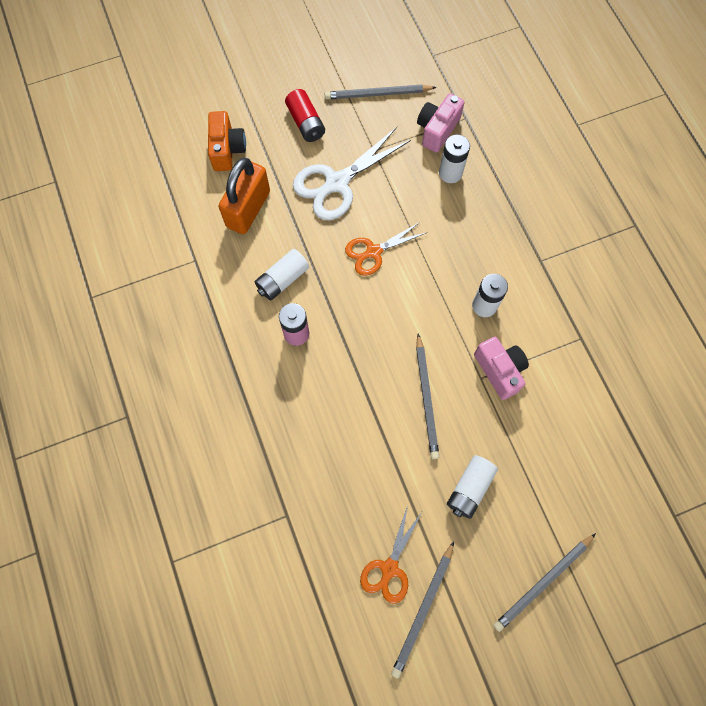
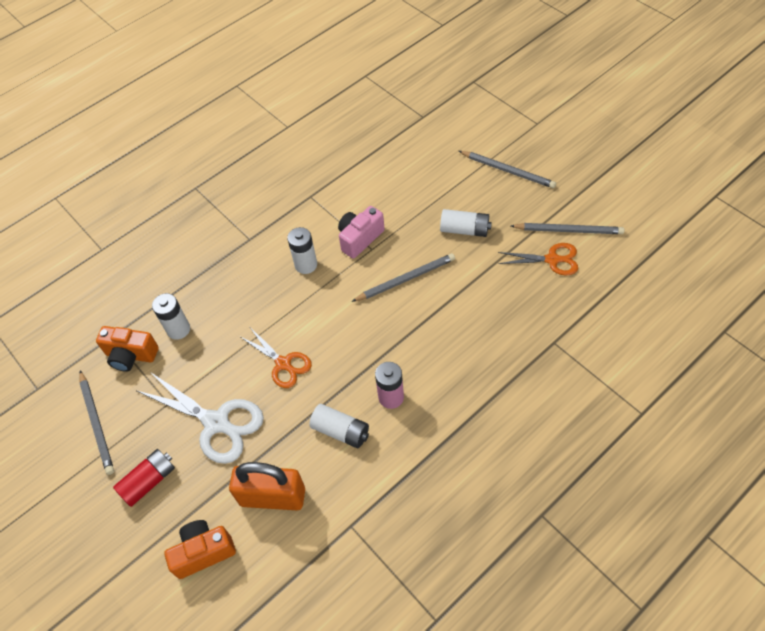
camera: 105 degrees left, 15 degrees down
(437, 130) = (131, 355): pink camera -> orange camera

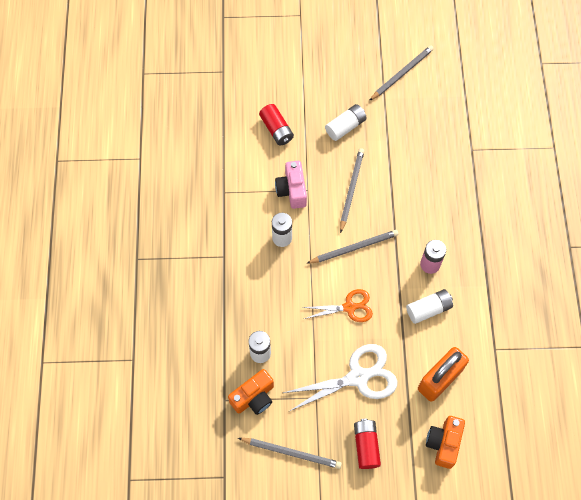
camera: 55 degrees left, 10 degrees up
(407, 187) = (276, 129): none -> red battery
(507, 171) = (322, 64): grey pencil -> grey pencil (354, 248)
(552, 259) = (414, 100): orange scissors -> none

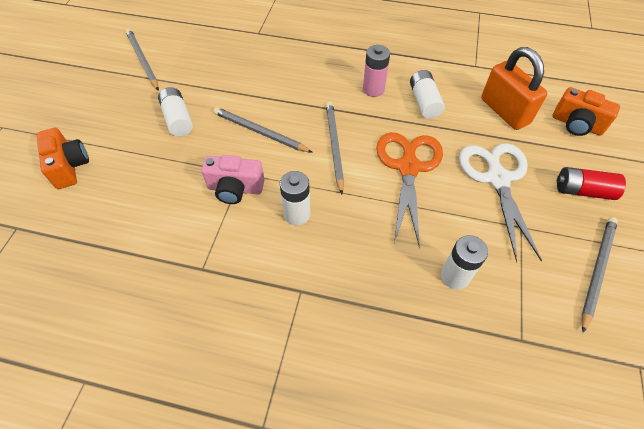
camera: 75 degrees left, 10 degrees down
(254, 397) = (519, 299): orange camera -> orange camera (69, 166)
(276, 129) = (142, 186): red battery -> none
(350, 307) = (408, 167): orange scissors -> orange scissors, size x1.59

